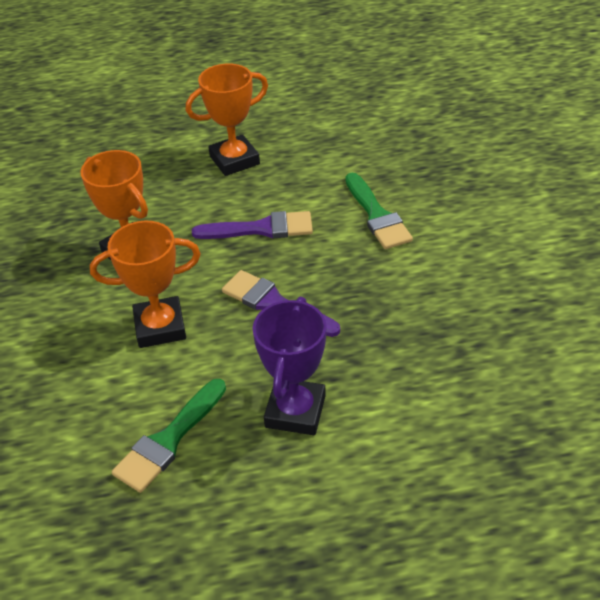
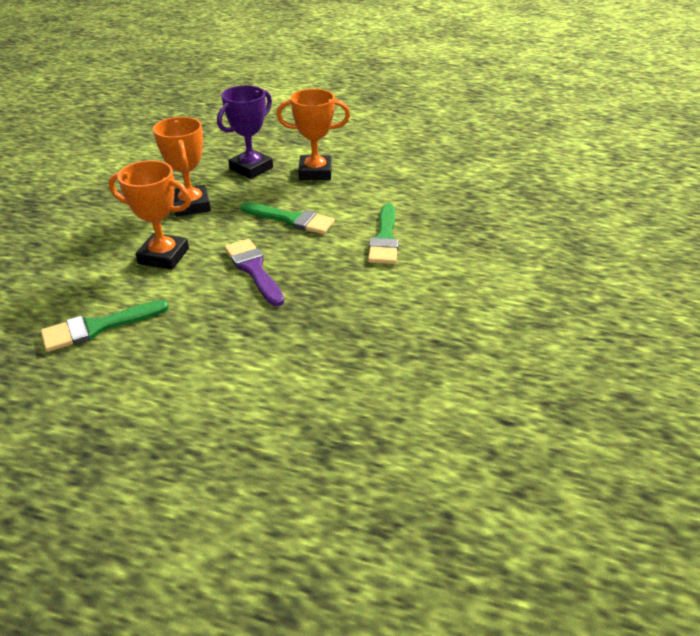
camera: 25 degrees right, 5 degrees down
(261, 229) = (292, 220): purple brush -> green brush
(295, 411) = (198, 344): purple trophy -> purple trophy (251, 168)

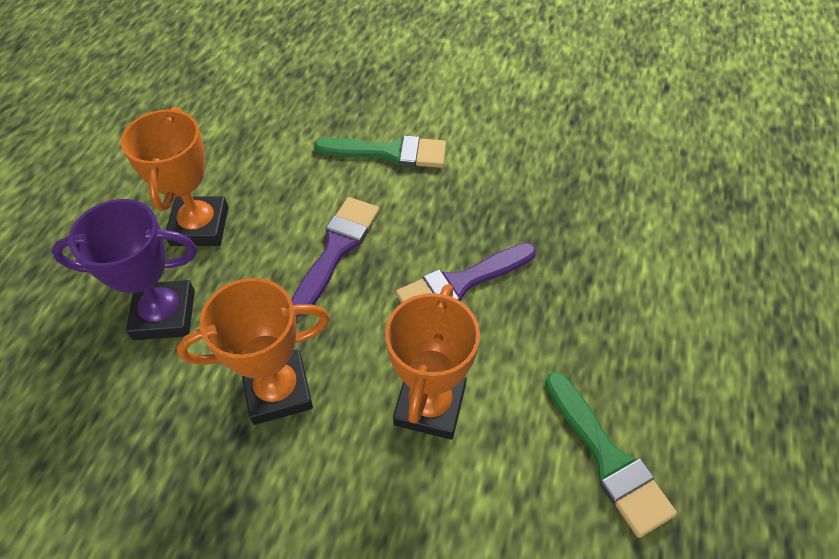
camera: 90 degrees left, 15 degrees up
(251, 168) = (164, 314): purple trophy -> purple trophy turned 45 degrees counterclockwise
(292, 220) = (337, 249): green brush -> purple brush

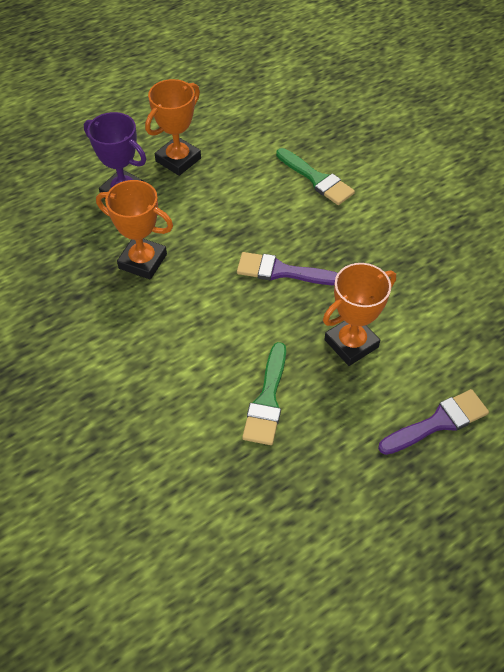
camera: 40 degrees right, 0 degrees up
(337, 249) = (235, 213): purple brush -> purple brush (438, 422)
(430, 405) = (206, 316): orange trophy -> orange trophy (351, 343)

